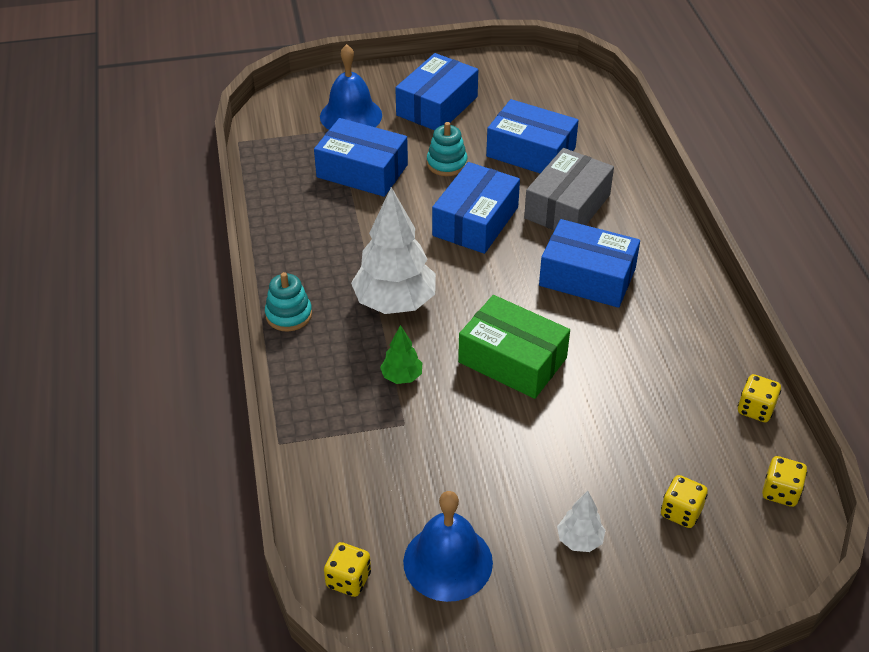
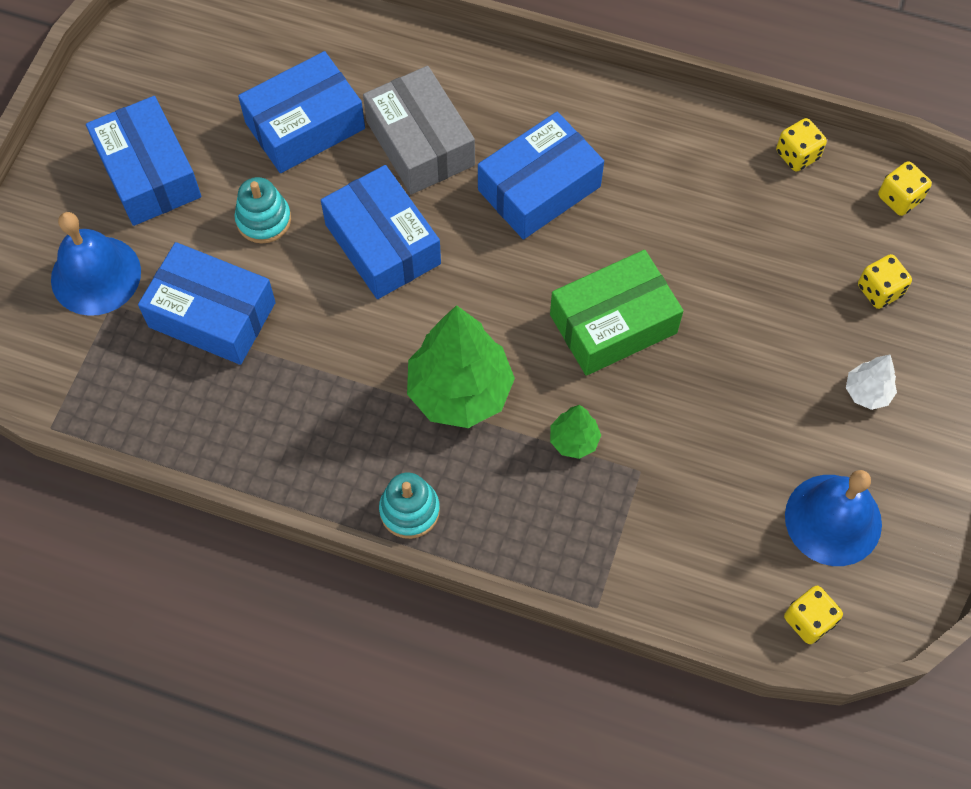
camera: 60 degrees left, 20 degrees up
(362, 171) = (212, 314): blue box -> blue box turned 60 degrees clockwise
(395, 303) = (460, 391): white tree -> green tree

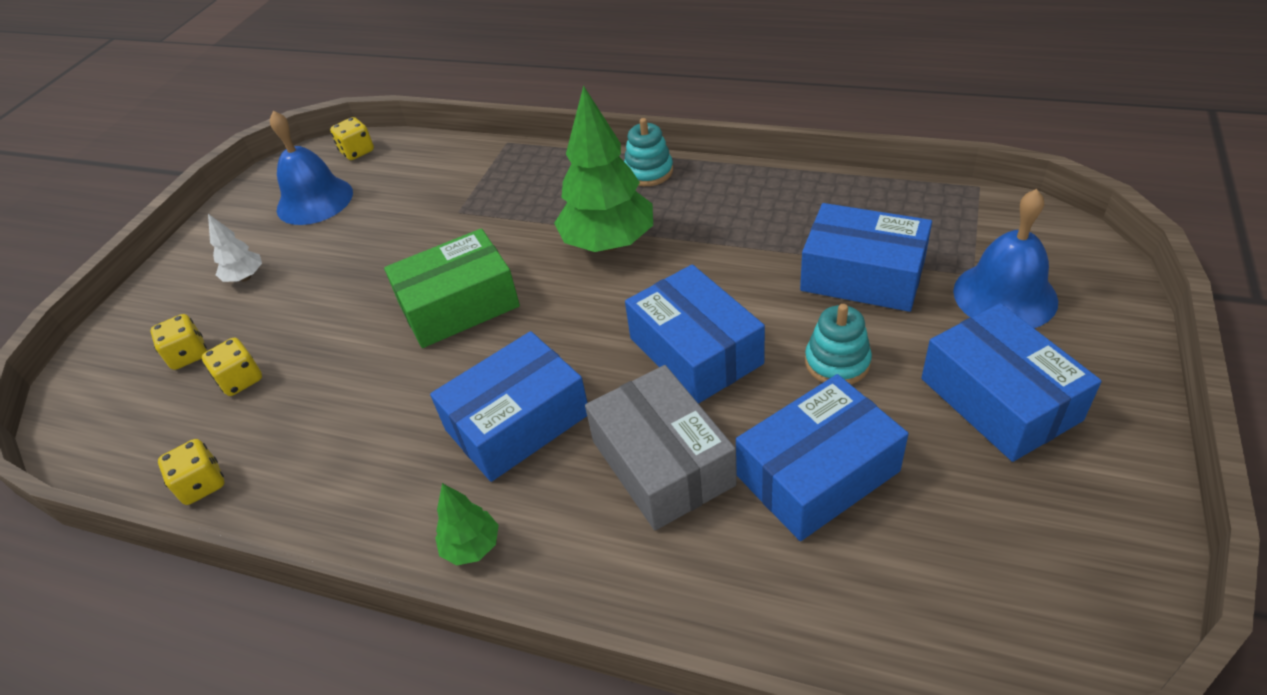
camera: 175 degrees left, 20 degrees down
(574, 440) = (510, 223): green tree -> green tree (472, 547)
(899, 198) = (114, 444): yellow dice -> yellow dice (241, 380)

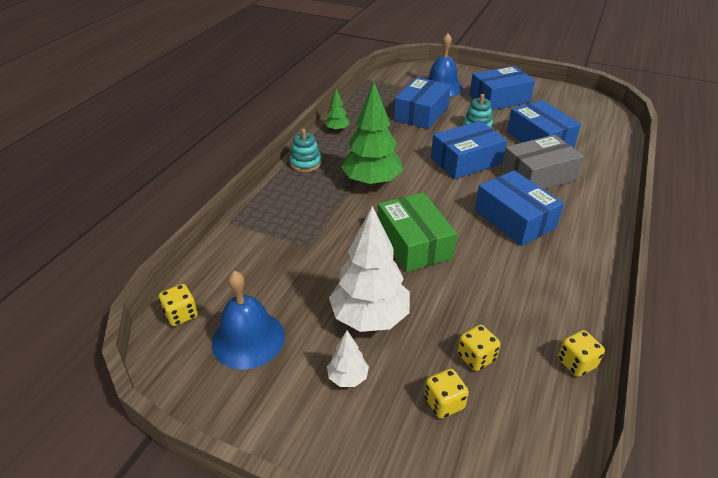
camera: 90 degrees left, 5 degrees down
(326, 281) = (369, 317): none -> white tree
(472, 547) = (596, 234): green tree -> green tree (337, 129)

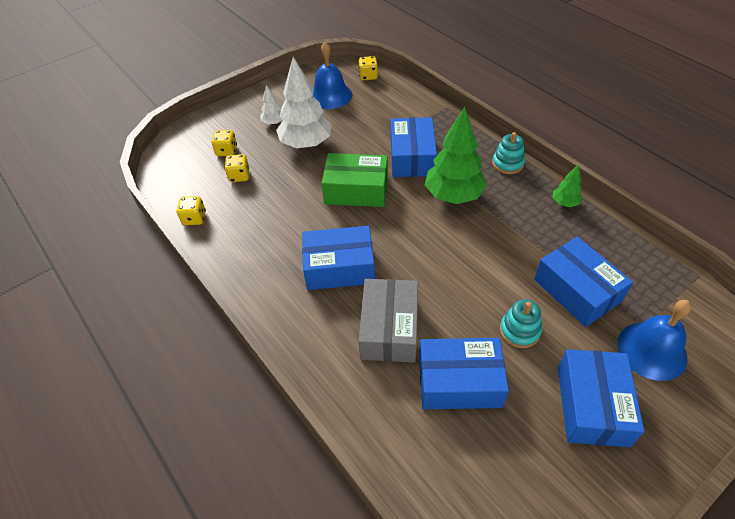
camera: 120 degrees right, 10 degrees up
(466, 161) = (451, 281): blue box -> blue box (412, 157)

